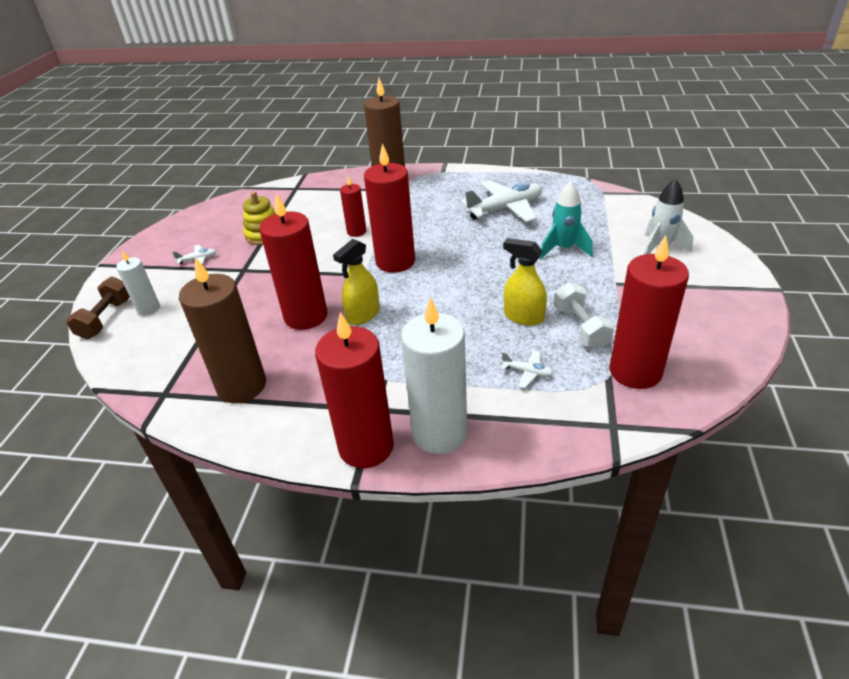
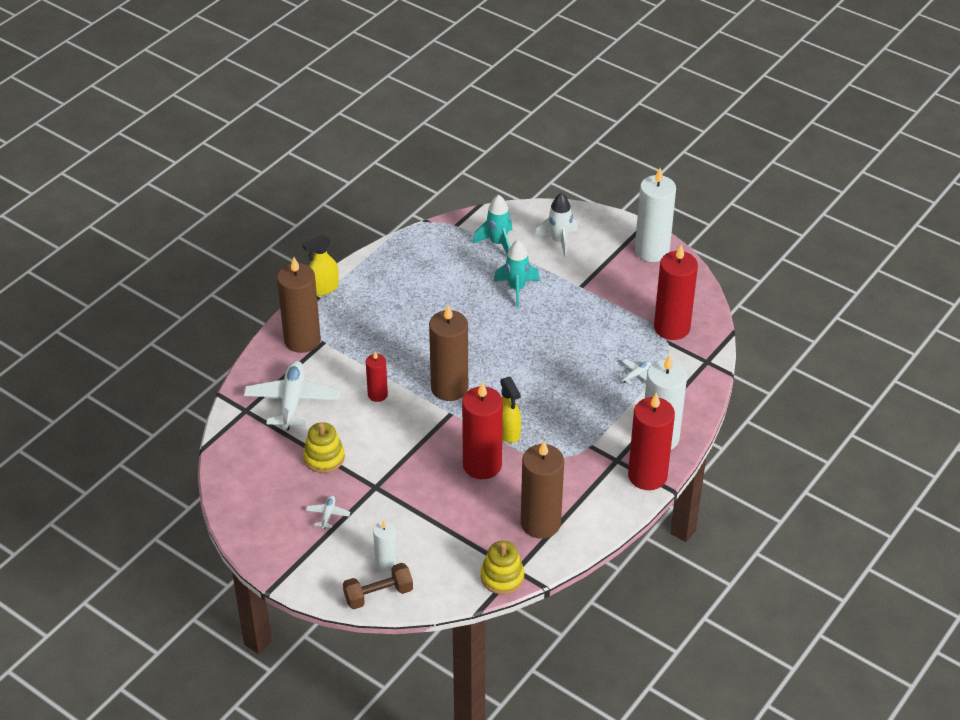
camera: 65 degrees left, 5 degrees up
(106, 319) = (378, 594): brown dumbbell -> brown dumbbell turned 60 degrees counterclockwise
(150, 387) = (502, 577): none -> yellow stacking toy
(395, 262) = (449, 388): red candle -> brown candle
(505, 209) = (428, 291): white plane -> white plane (292, 401)
(523, 317) = (579, 350): yellow spray bottle -> yellow spray bottle (323, 288)
(581, 327) = (613, 328): white dumbbell -> none
(609, 218) = (498, 243): none -> turquoise rocket
(736, 309) = (652, 251): none -> white candle

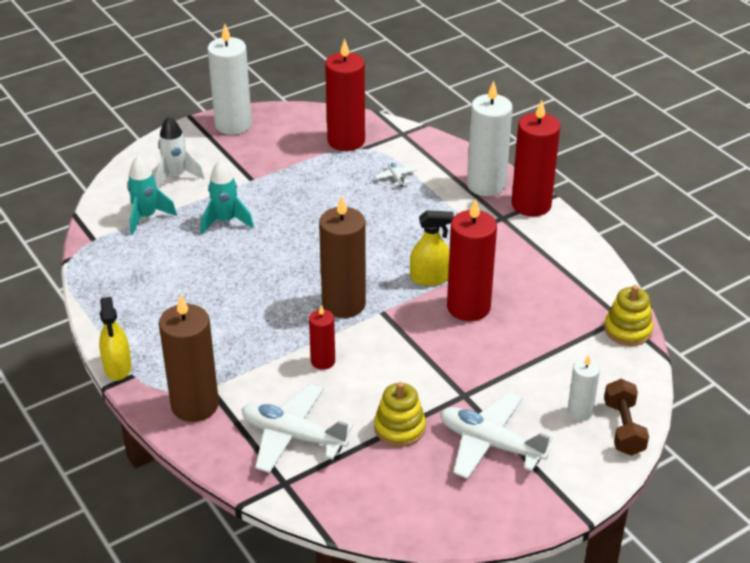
camera: 70 degrees left, 5 degrees down
(328, 514) = (490, 444): white plane -> white plane, size x2.27
(540, 523) = (565, 286): brown candle -> none

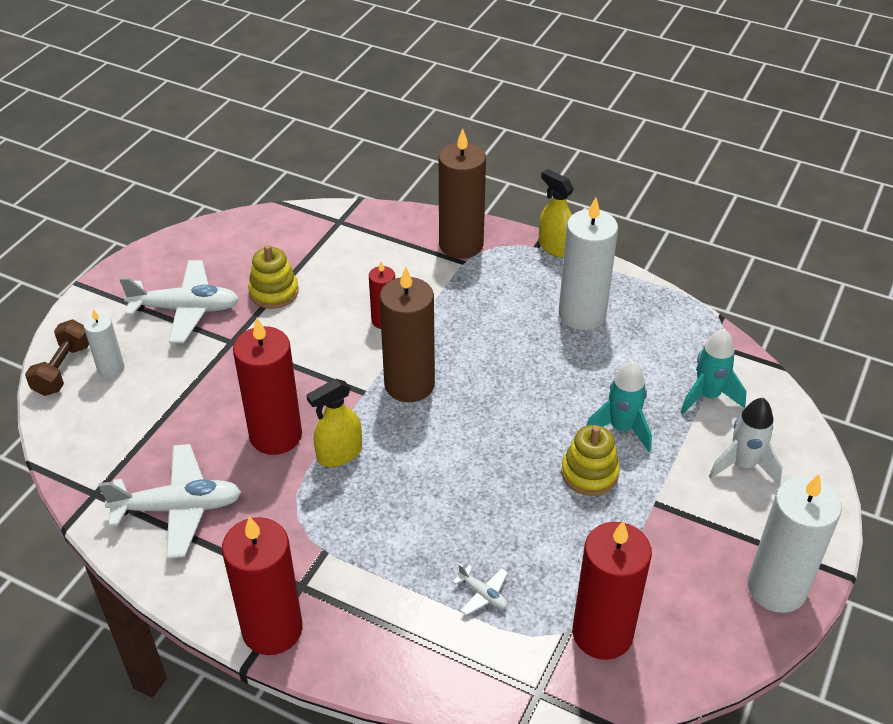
camera: 150 degrees right, 5 degrees up
(293, 436) = (359, 253): white plane -> white plane (178, 508)
(486, 185) = (353, 639): white candle -> white candle (582, 314)
(623, 428) = (63, 369): brown dumbbell -> brown dumbbell turned 45 degrees clockwise
(627, 330) = (83, 480): yellow stacking toy -> yellow stacking toy (589, 473)

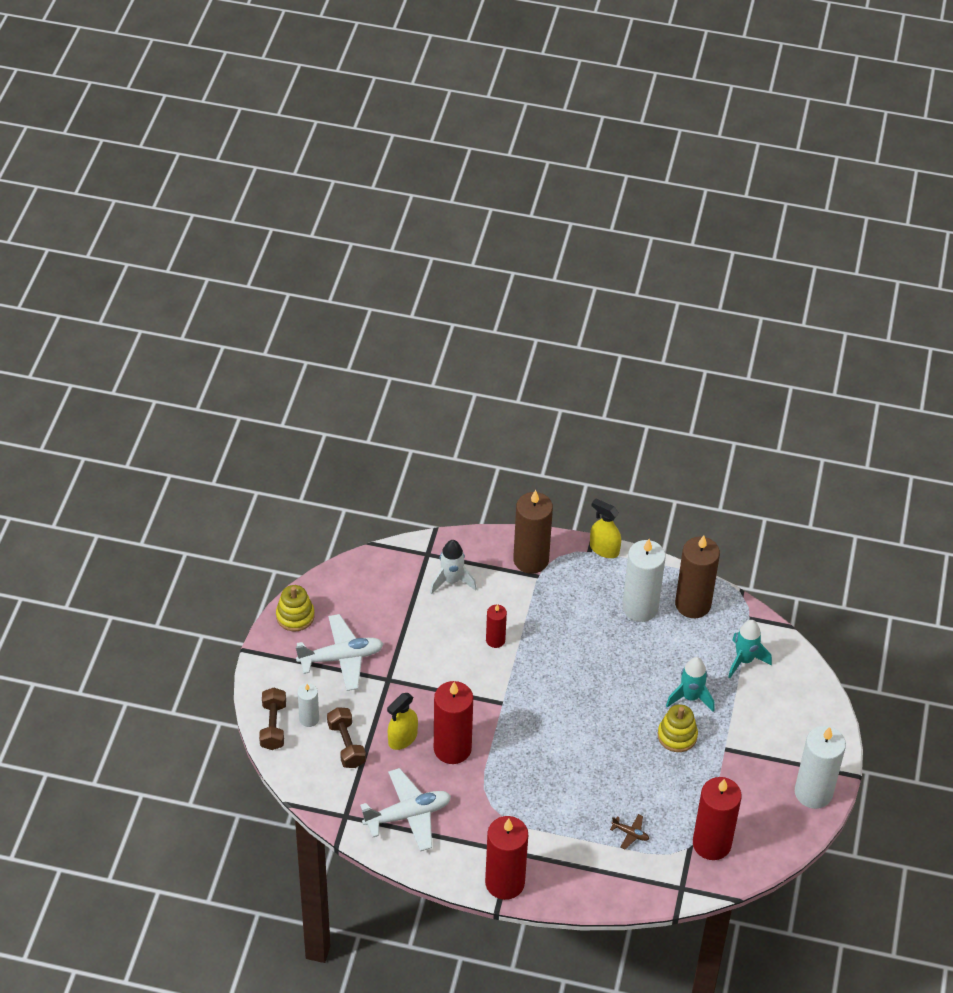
camera: 15 degrees left, 5 degrees up
(141, 407) = (346, 745): none -> brown dumbbell
(274, 292) = (402, 630): yellow stacking toy -> yellow stacking toy (295, 616)
(339, 454) = (502, 754): yellow spray bottle -> yellow spray bottle (402, 738)
(409, 384) = (532, 690): brown candle -> brown candle (693, 604)
(483, 594) = (630, 833): white plane -> brown plane
(743, 465) = (778, 709): white rocket -> white rocket (451, 581)

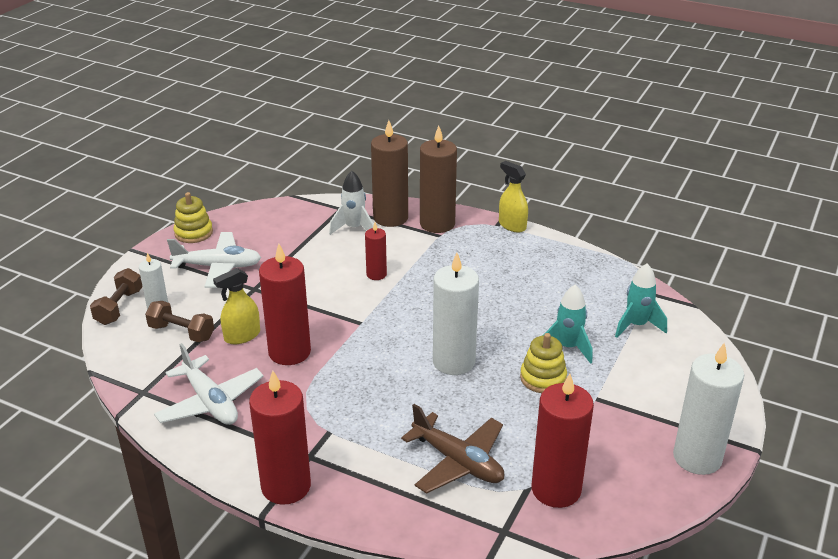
camera: 15 degrees right, 15 degrees down
(346, 745) = (181, 332): brown dumbbell -> brown dumbbell turned 60 degrees counterclockwise
(408, 815) = (210, 402): white plane -> white plane turned 60 degrees clockwise
(630, 833) = (458, 462): brown plane -> brown plane, size x2.27
(640, 608) = (534, 270): white candle -> white candle (454, 361)
(693, 604) = (591, 275): brown candle -> brown candle (390, 218)

